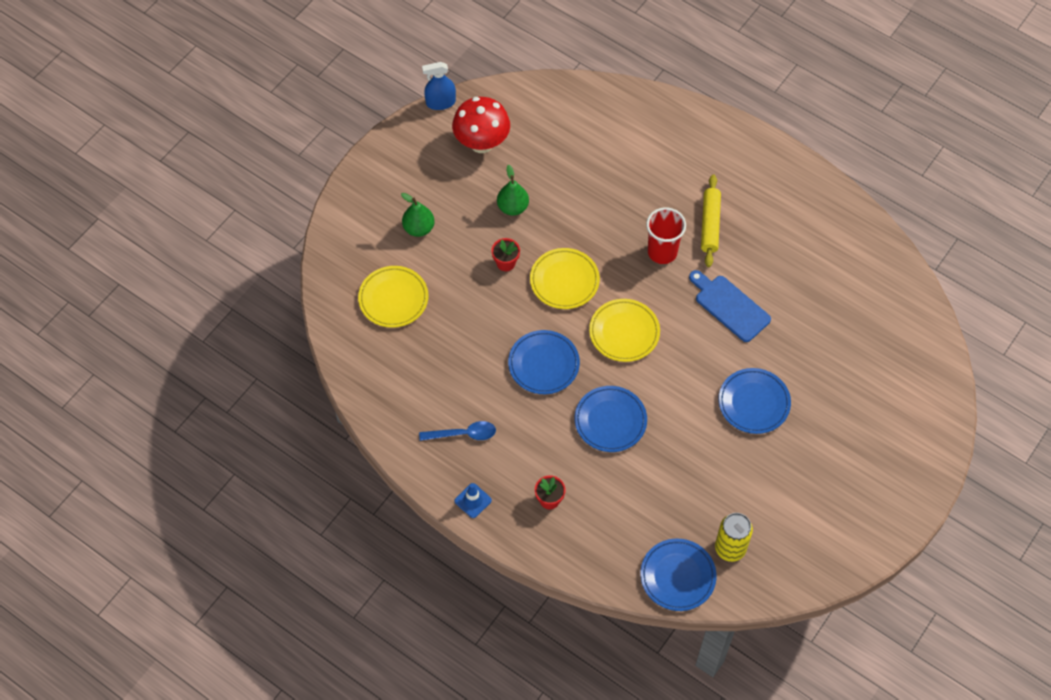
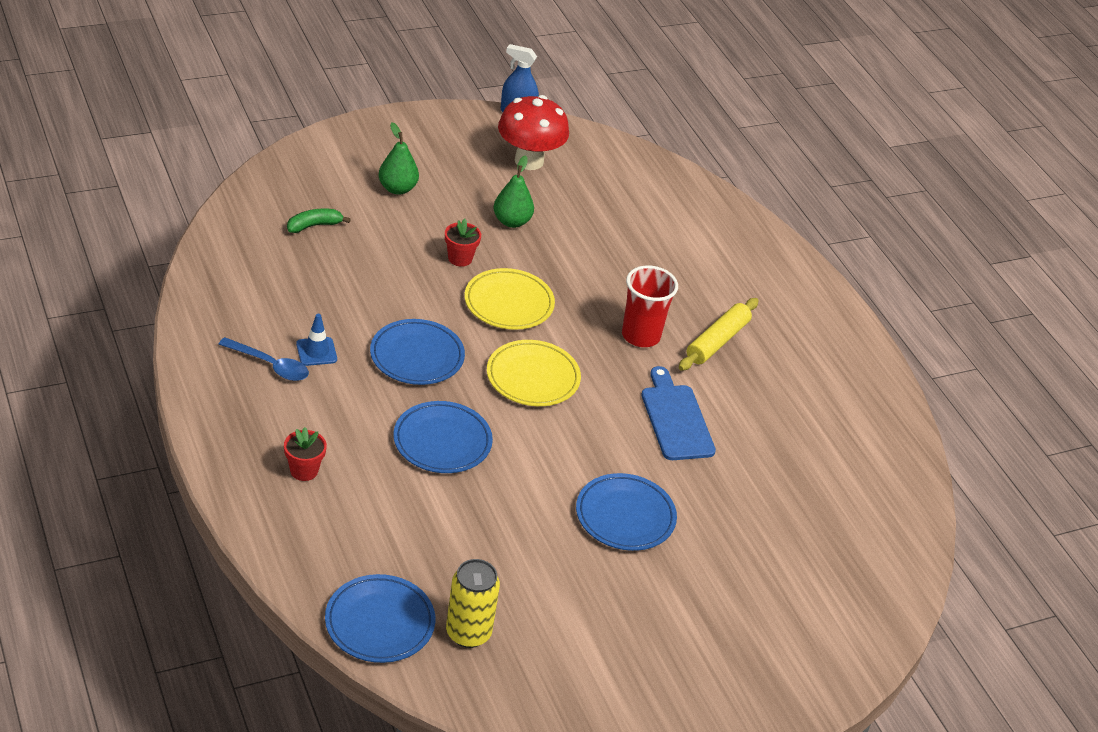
camera: 25 degrees right, 20 degrees down
(393, 299) = (314, 225): yellow plate -> green banana
(473, 500) = (220, 424): blue traffic cone -> blue traffic cone (316, 352)

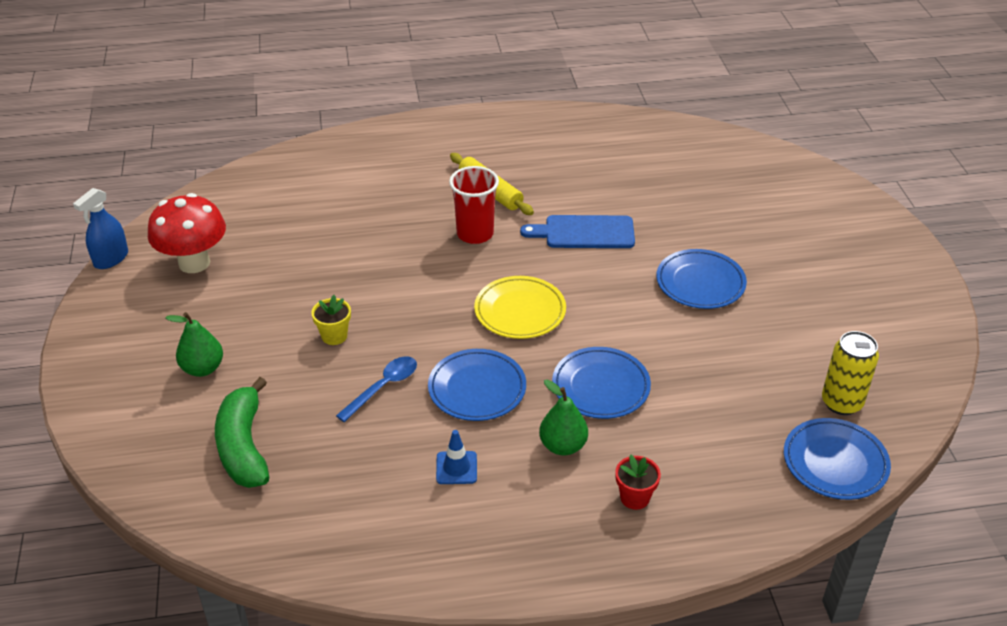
camera: 70 degrees left, 0 degrees up
(270, 365) = (472, 510): blue spoon -> blue spoon (383, 387)
(314, 225) = (244, 446): green banana -> green banana, size x1.84
(460, 258) = (334, 336): red flower pot -> yellow flower pot
(509, 303) = (411, 311): yellow plate -> none
(512, 221) = (287, 290): green pear -> green pear (563, 446)

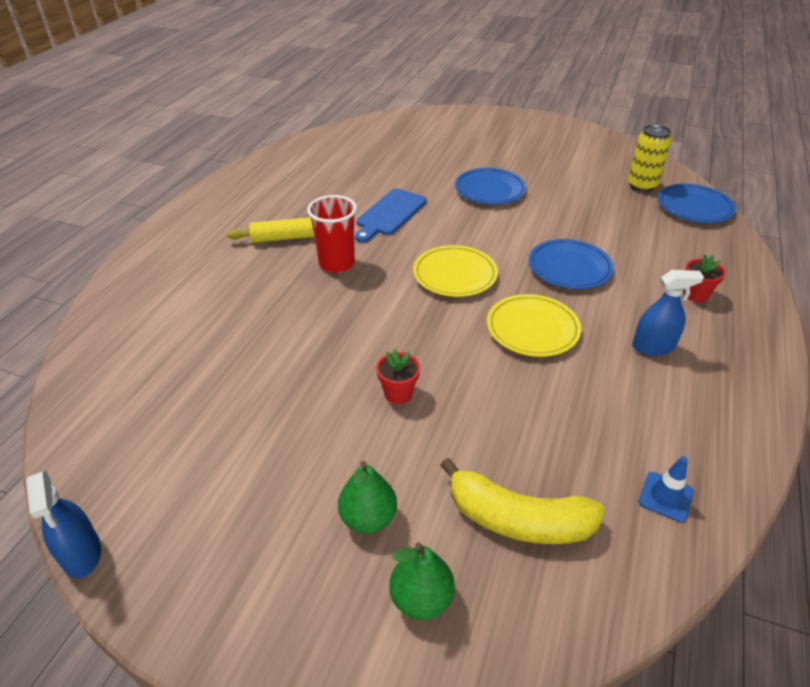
camera: 60 degrees left, 0 degrees up
(194, 263) = (178, 469): red mushroom -> none
(244, 446) = (518, 519): green banana -> yellow banana
(334, 336) = (398, 393): yellow flower pot -> red flower pot
(383, 387) = (494, 384): blue spoon -> none
(456, 468) = (623, 374): blue traffic cone -> blue traffic cone (665, 497)
(477, 389) = (532, 329): blue plate -> yellow plate
(514, 481) = (653, 347): none -> blue spray bottle
(563, 446) = (625, 308): green pear -> green pear (421, 598)

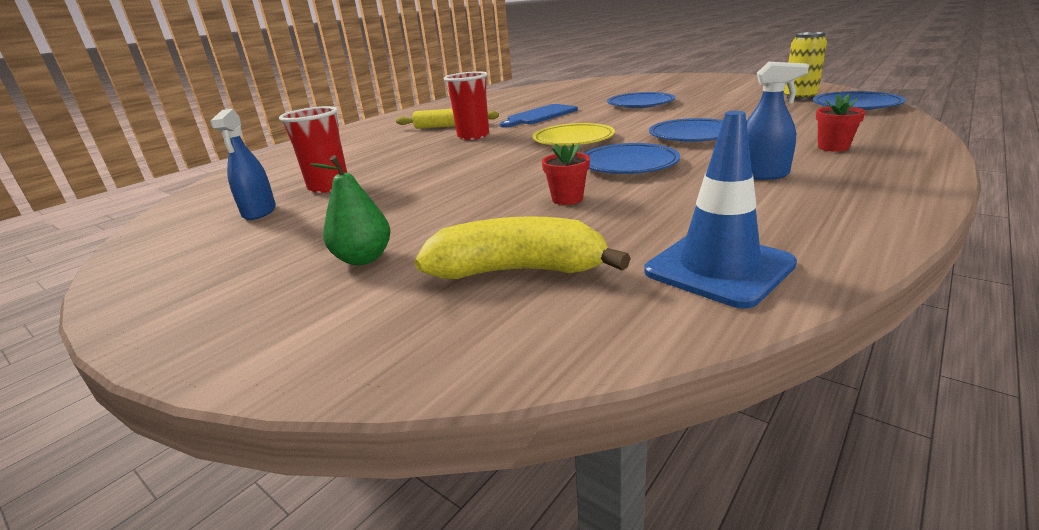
camera: 20 degrees right, 15 degrees down
(82, 554) = (112, 259): blue spray bottle -> blue spray bottle (259, 212)
(234, 385) = (328, 186): none -> red cup
(398, 393) = (464, 194): red flower pot -> red flower pot (567, 199)
(421, 598) = (362, 314): green pear -> none
(518, 519) = (518, 271): yellow banana -> yellow banana turned 150 degrees clockwise
(532, 329) = (628, 164): yellow plate -> blue plate
(665, 497) = (718, 268): blue traffic cone -> blue traffic cone, size x1.87

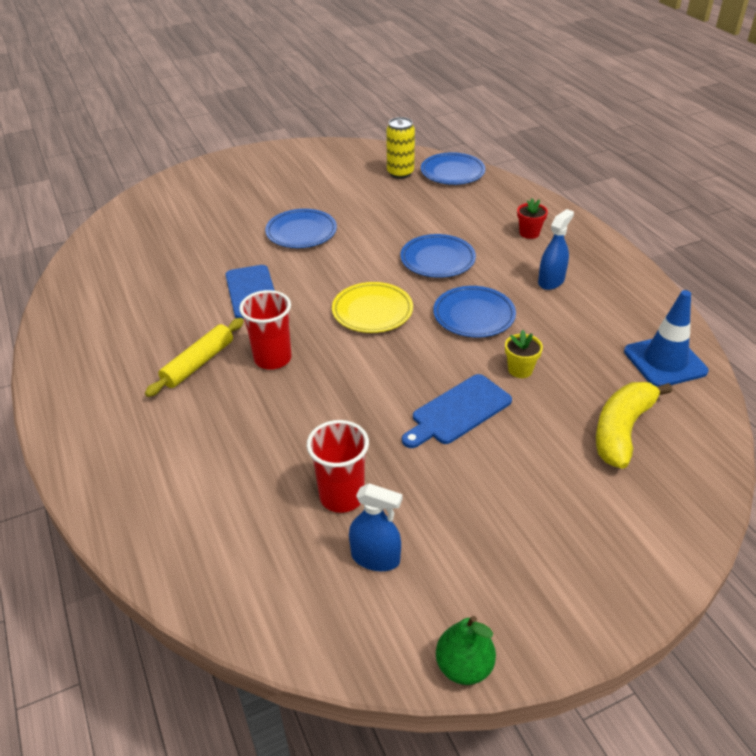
camera: 65 degrees left, 15 degrees up
(363, 258) = (553, 497): green pear -> green pear (464, 666)
(468, 193) = (458, 411): none -> blue cutting board
(567, 199) = (520, 370): red flower pot -> yellow flower pot

